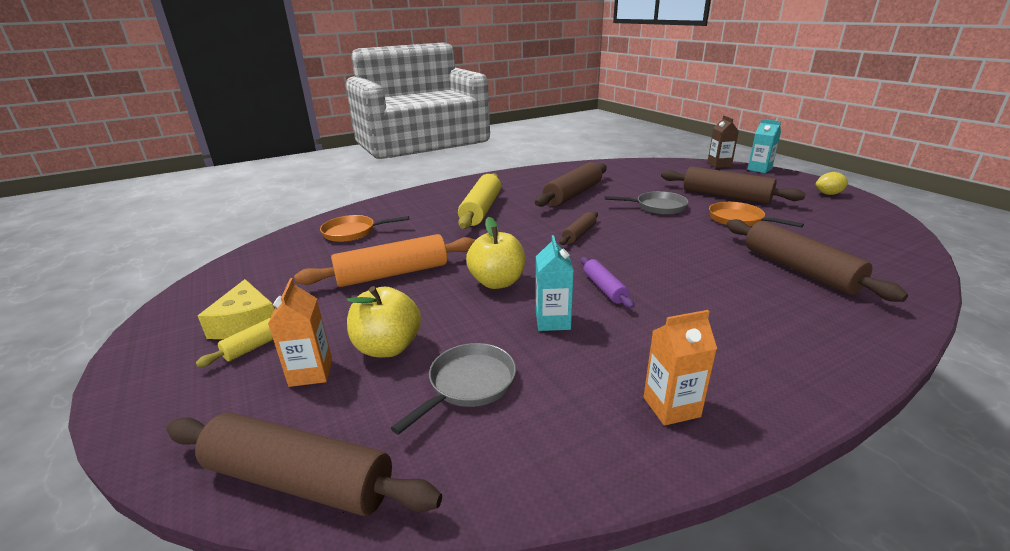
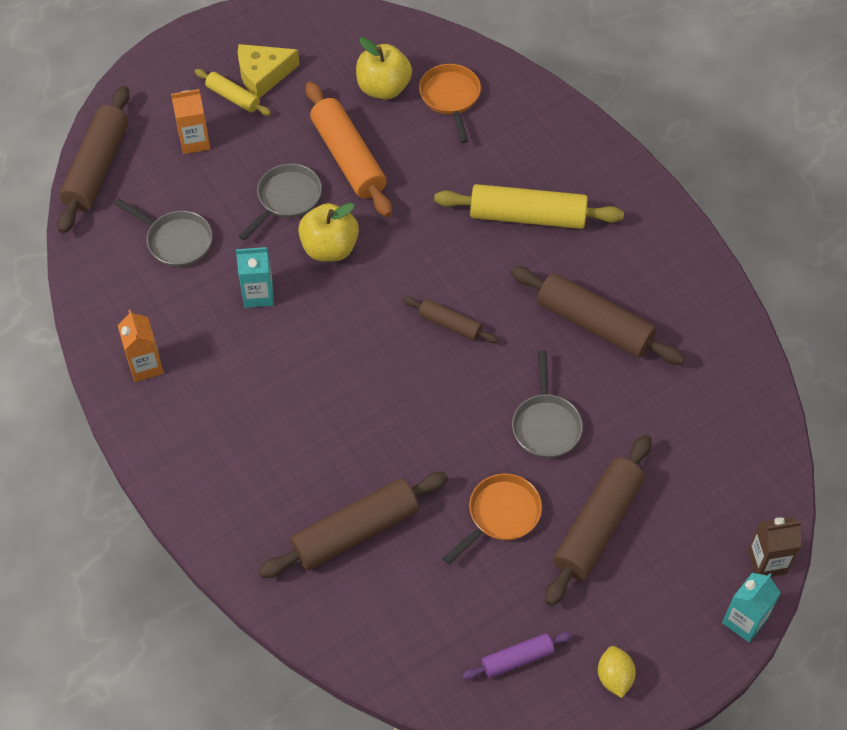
camera: 85 degrees right, 30 degrees up
(388, 347) = (224, 181): yellow apple -> yellow apple (383, 88)
(429, 305) = (286, 199): none -> grey pan
(604, 288) = (316, 339): purple rolling pin -> purple rolling pin (517, 659)

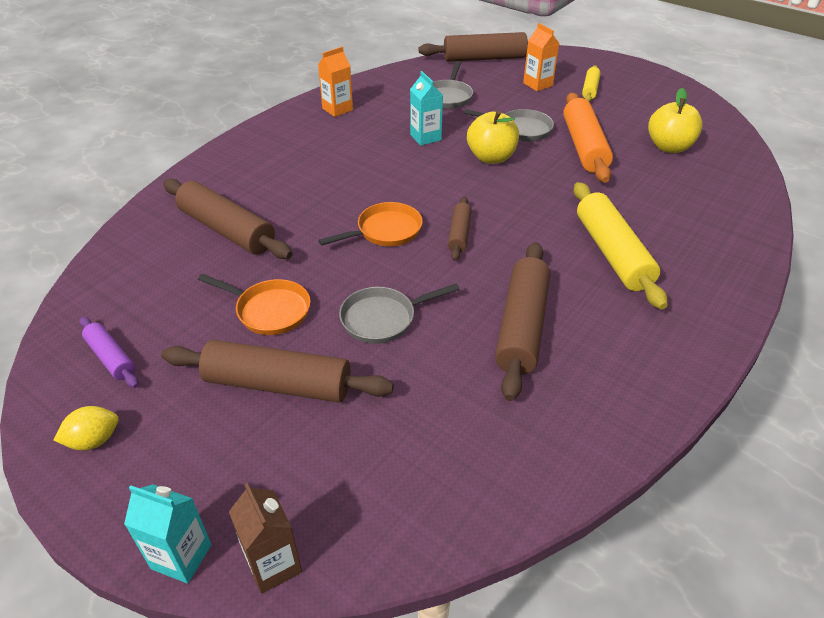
camera: 70 degrees right, 15 degrees down
(263, 75) = (622, 96): yellow cheese -> none
(348, 158) = (584, 147): orange rolling pin -> orange rolling pin turned 45 degrees counterclockwise
(450, 98) = (697, 181): orange pan -> orange pan (385, 231)

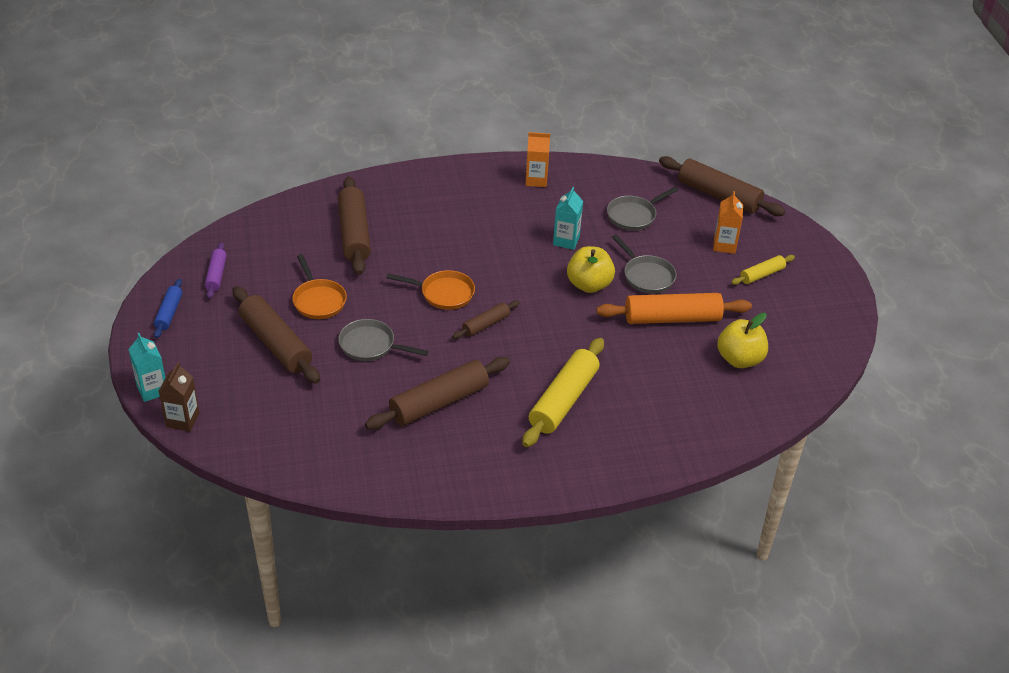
camera: 40 degrees right, 0 degrees up
(94, 440) = (169, 313): yellow lemon -> blue rolling pin
(584, 147) = (672, 318): orange rolling pin -> orange rolling pin turned 45 degrees clockwise

